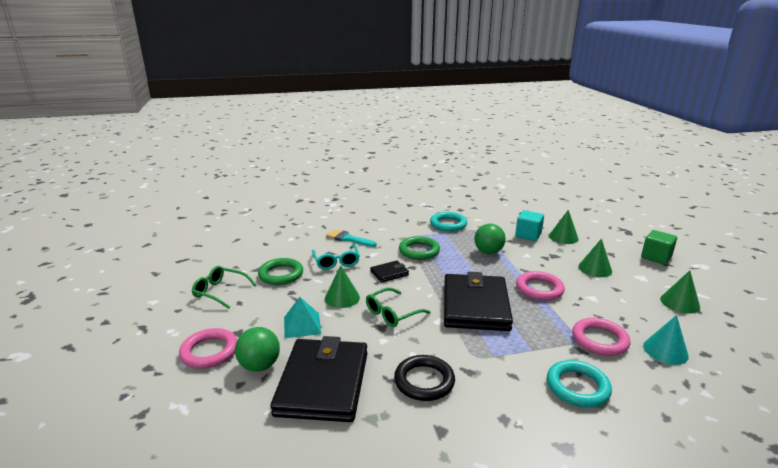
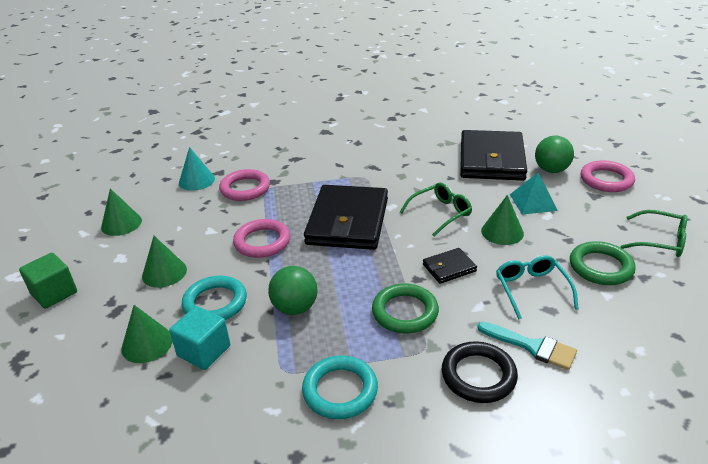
camera: 175 degrees left, 10 degrees up
(424, 381) = (411, 161): black ring -> black ring (478, 375)
(577, 387) = (293, 158): turquoise ring -> turquoise ring (215, 303)

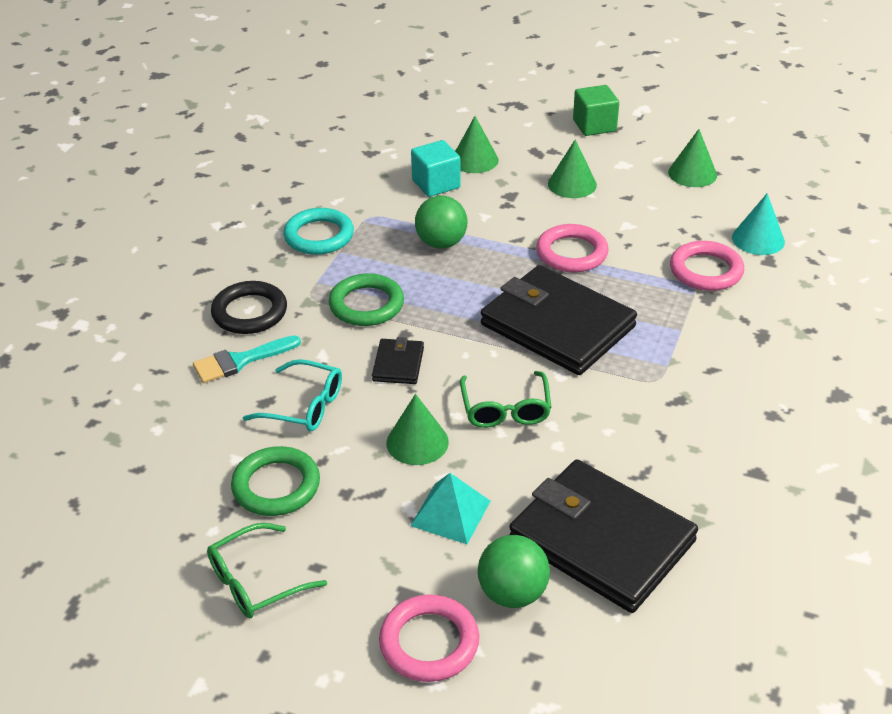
camera: 120 degrees right, 5 degrees up
(215, 303) = (494, 202): turquoise ring -> none

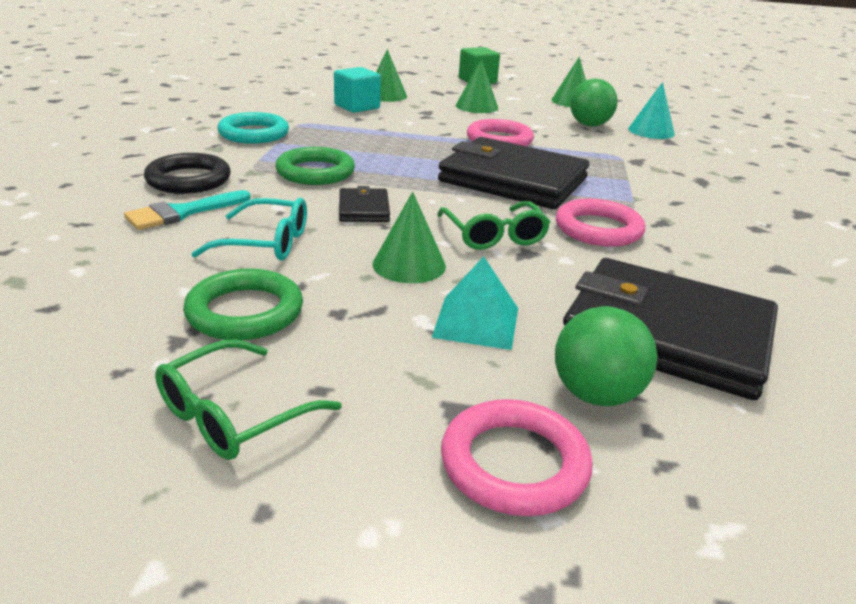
camera: 15 degrees left, 10 degrees down
(441, 243) = (376, 136): green ball -> green ball (589, 125)
(706, 271) = (622, 147): pink ring -> pink ring (598, 229)

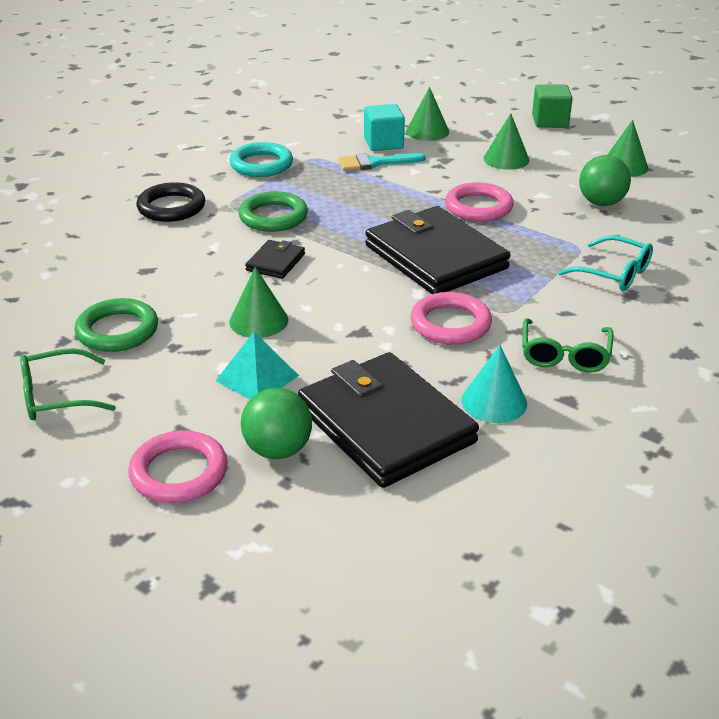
camera: 30 degrees right, 5 degrees up
(182, 213) = (142, 239): turquoise brush -> turquoise brush (375, 163)
(266, 243) = (176, 278): turquoise glasses -> turquoise glasses (614, 273)
(494, 235) = (352, 310): green glasses -> green glasses (564, 355)
(651, 131) = (664, 222): turquoise cone -> turquoise cone (494, 401)

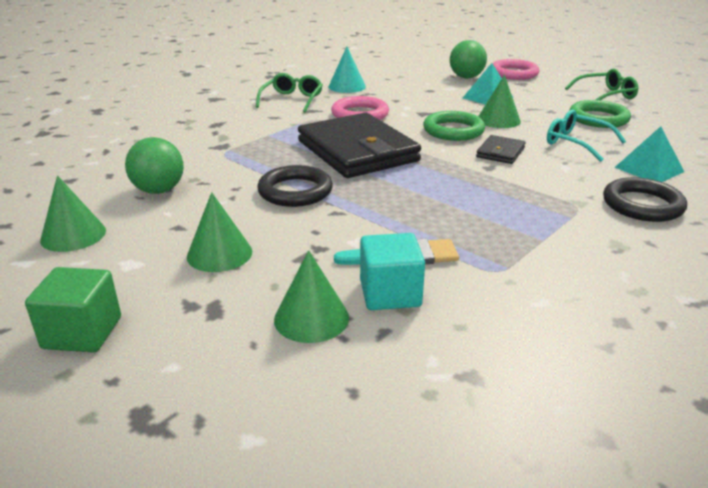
camera: 175 degrees left, 5 degrees down
(128, 246) = (649, 169): none -> turquoise pyramid
(261, 164) = (568, 260): turquoise ring -> none
(273, 217) = (519, 190): green ring -> green ring (453, 130)
(385, 425) = (410, 82): black wallet -> none
(478, 207) = (295, 191): pink ring -> black ring
(614, 273) = (214, 135): turquoise glasses -> turquoise glasses (576, 143)

